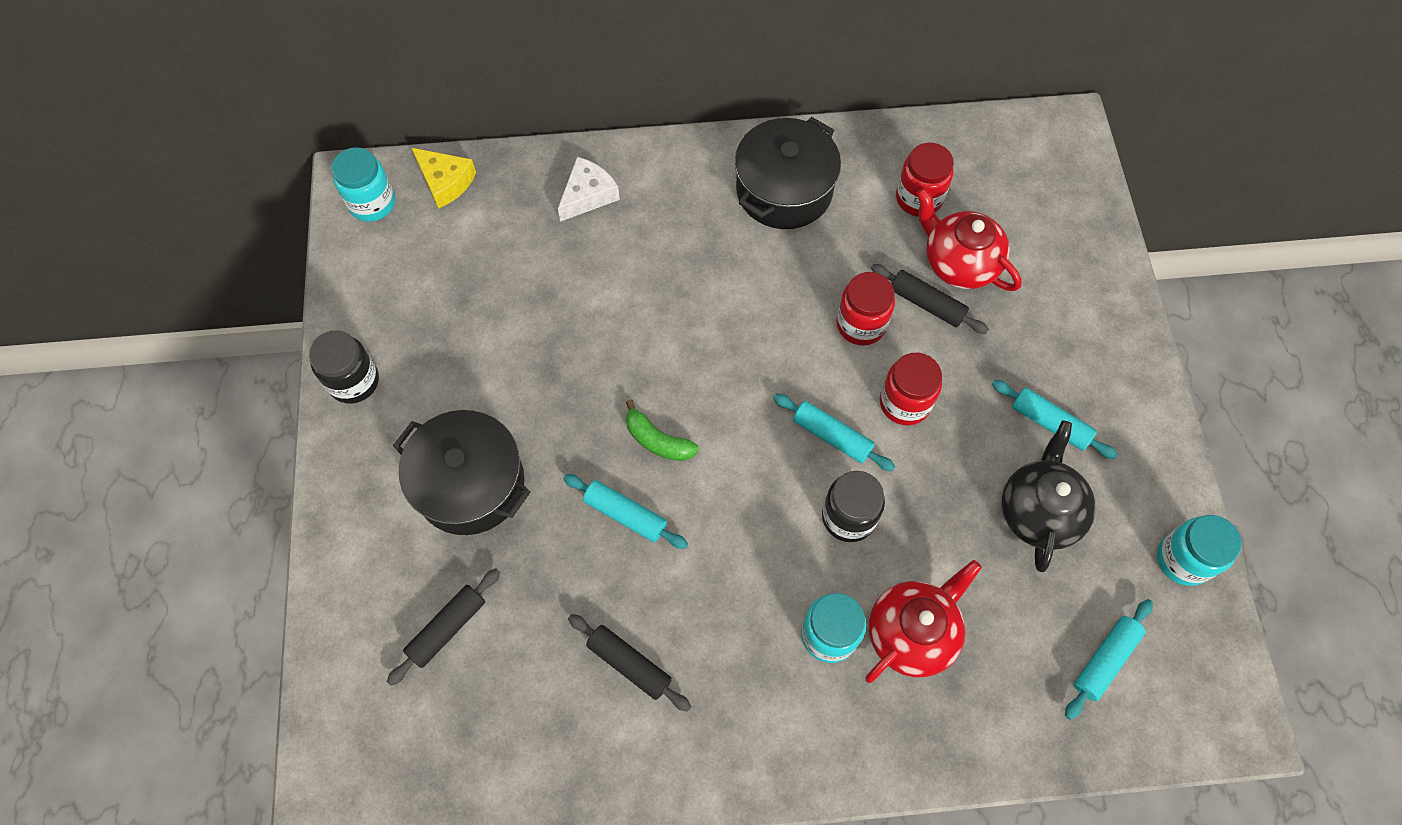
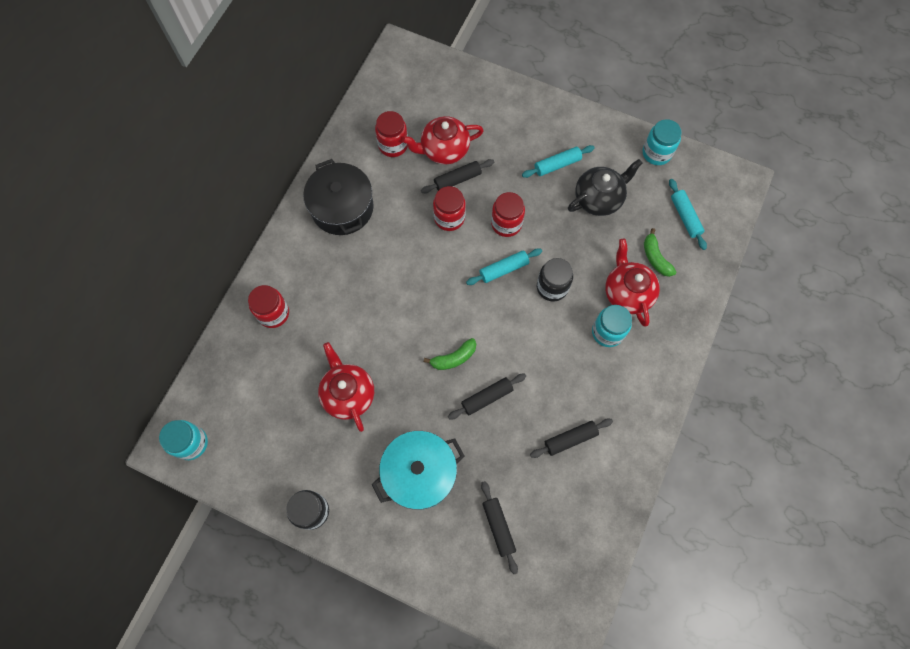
camera: 60 degrees left, 5 degrees up
(445, 182) = (206, 391): yellow cheese -> none
(470, 484) = (419, 473): black pot -> turquoise pot
(531, 338) = (348, 394): none -> red teapot
(588, 195) = (273, 313): white cheese -> red jar
(625, 514) = (487, 398): turquoise rolling pin -> black rolling pin
(1000, 647) = (655, 258): none -> green banana
(1039, 511) = (599, 198): black teapot -> black teapot turned 105 degrees clockwise

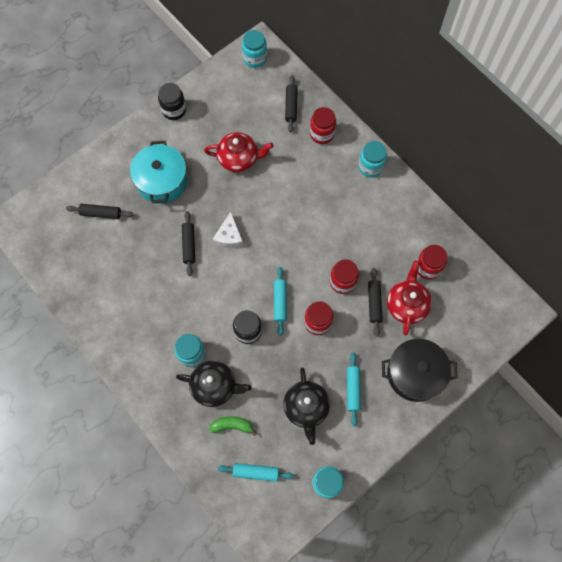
camera: 115 degrees right, 0 degrees up
(296, 243) = (370, 167): none -> turquoise jar
(342, 208) = (386, 209): black pot -> black pot (415, 373)
(454, 358) = (229, 236): green banana -> white cheese
(570, 439) = (130, 287): black rolling pin -> black rolling pin (291, 106)
(627, 293) = (215, 386): red teapot -> black teapot

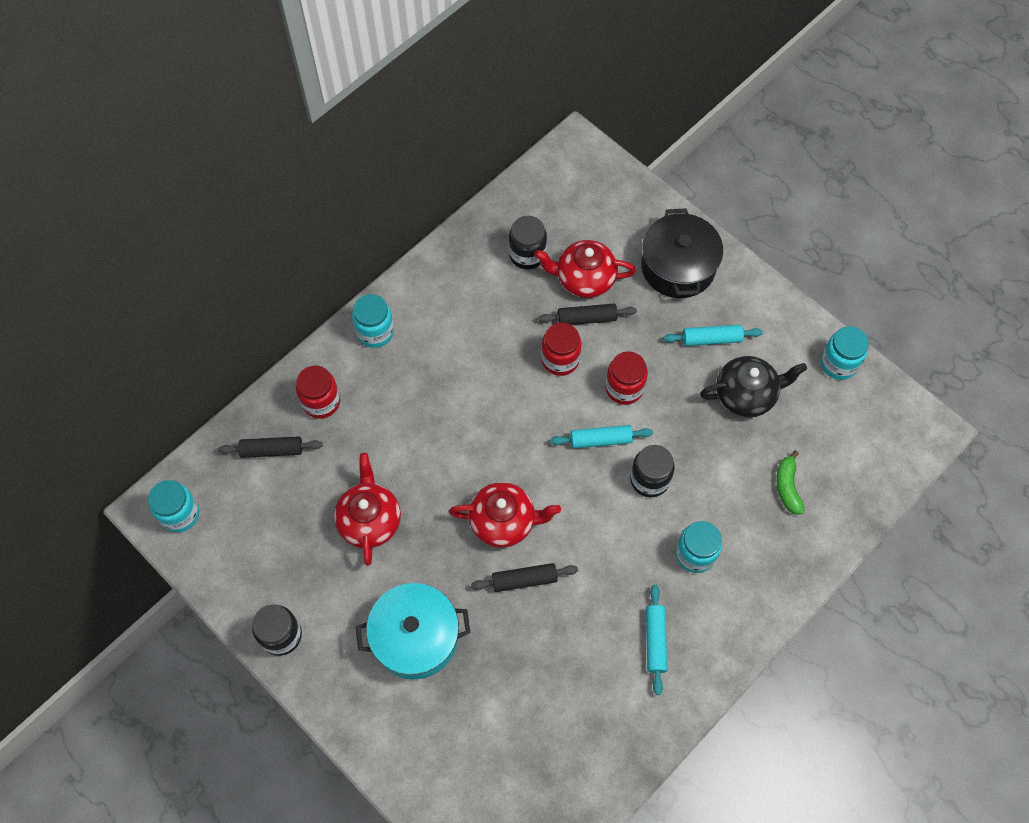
camera: 95 degrees left, 5 degrees down
(101, 213) = (481, 730): black rolling pin -> none
(215, 386) = (737, 516): black teapot -> none
(229, 236) = (504, 521): white cheese -> red teapot
(256, 472) = (843, 451): turquoise rolling pin -> turquoise rolling pin (655, 641)
(428, 267) = (527, 255): red jar -> black jar

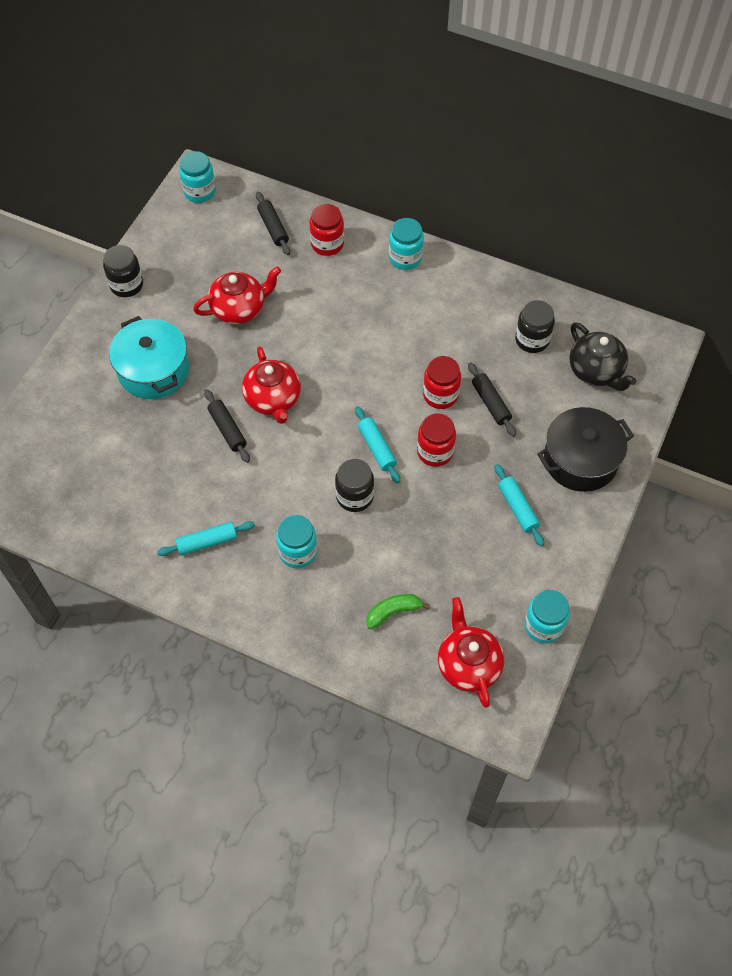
camera: 70 degrees right, 5 degrees down
(584, 279) = (529, 389): red teapot -> red teapot (468, 664)
(746, 395) = (473, 552): black teapot -> black teapot (596, 371)

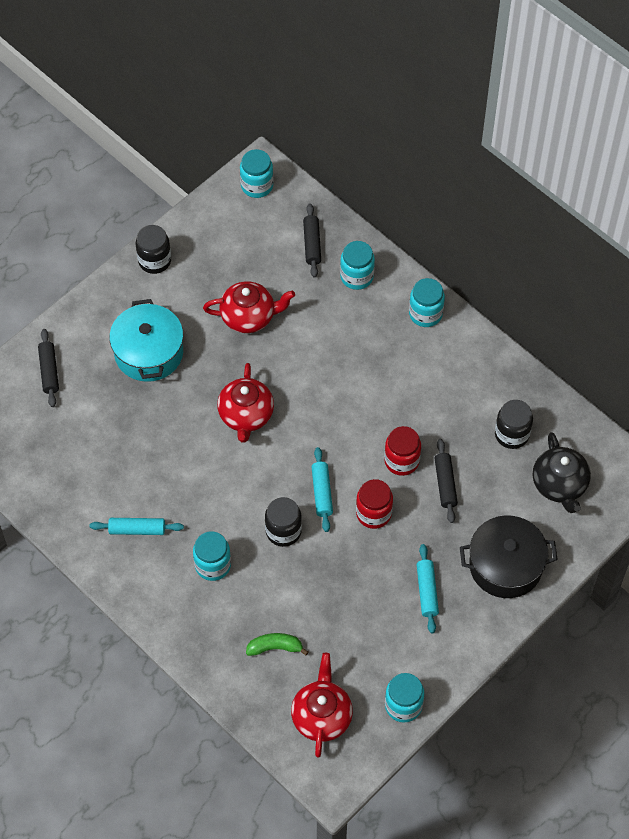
camera: 20 degrees right, 0 degrees up
(227, 429) = (194, 431): black rolling pin -> black rolling pin (49, 371)
(327, 244) = (357, 276): red jar -> turquoise jar

